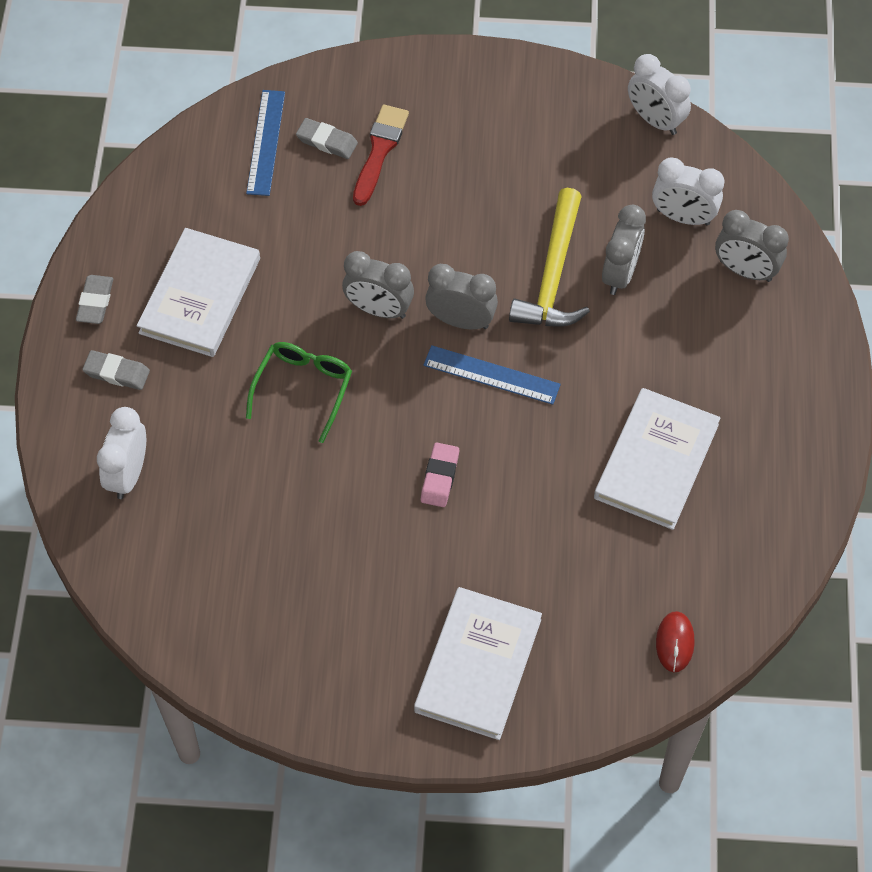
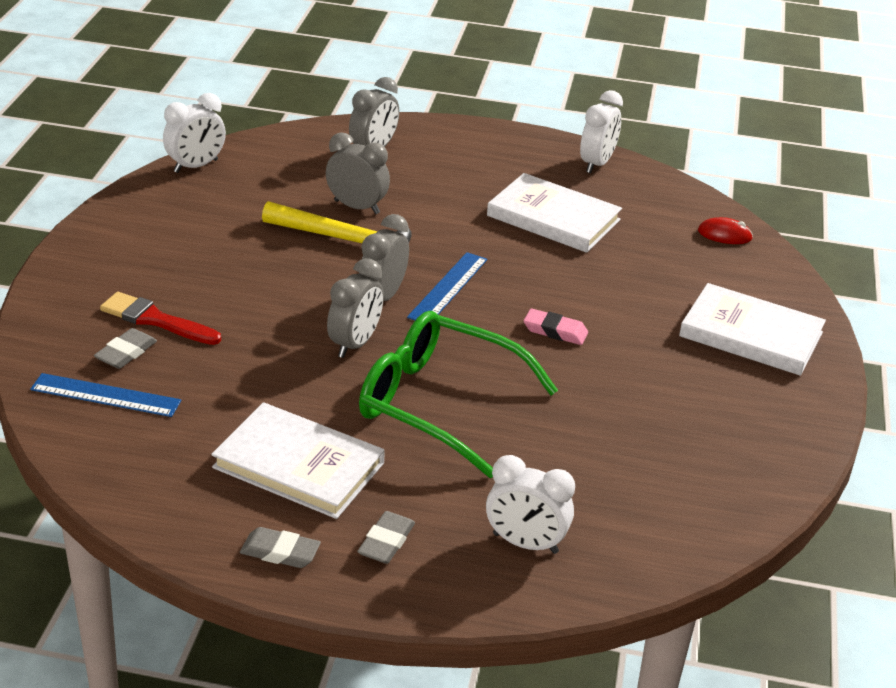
camera: 85 degrees left, 25 degrees down
(303, 388) = (438, 403): green glasses -> green glasses, size x1.72
(683, 217) = (307, 169): white clock -> white clock (597, 164)

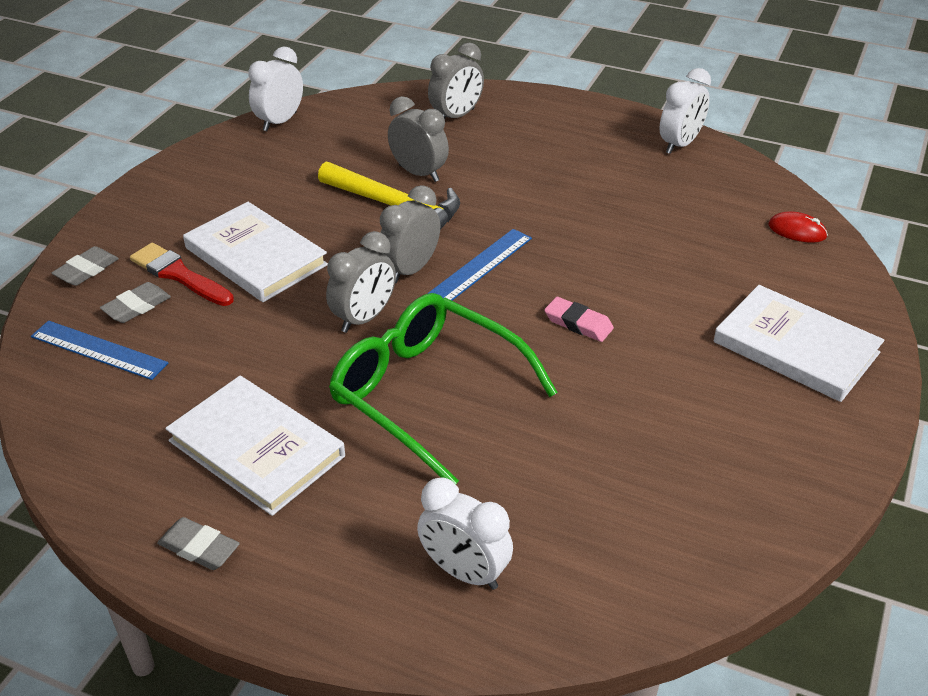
camera: 15 degrees right, 5 degrees up
(196, 166) = (279, 122): white clock -> white clock turned 150 degrees clockwise
(386, 542) = (314, 550): grey eraser -> grey eraser (86, 270)
(553, 218) = (616, 199): white book -> white book (256, 256)

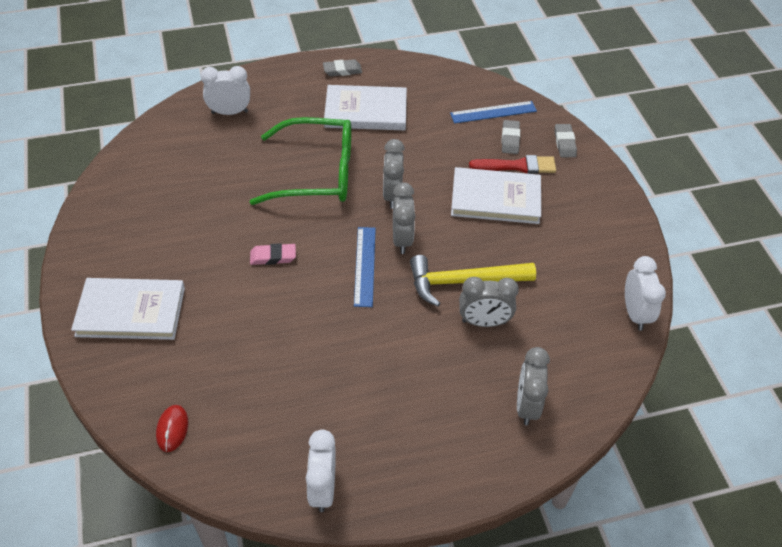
camera: 140 degrees right, 10 degrees up
(797, 231) = (172, 429): red mouse -> red mouse turned 75 degrees counterclockwise

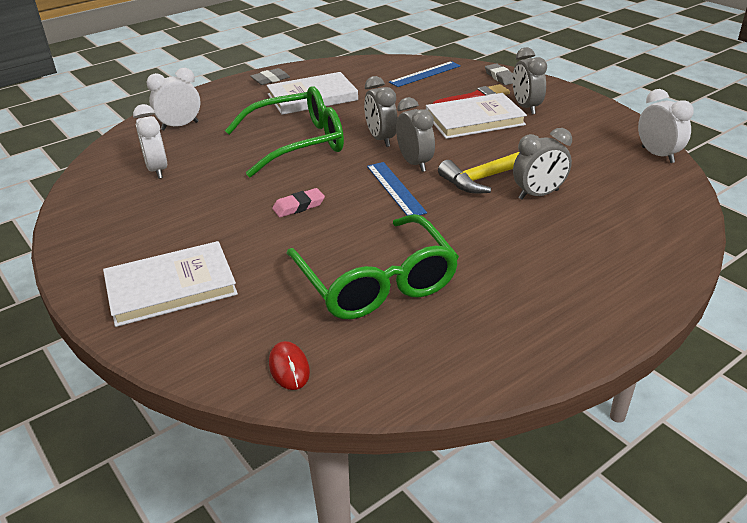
camera: 20 degrees left, 15 degrees down
(283, 370) = (376, 282): none -> green glasses
(322, 488) = (496, 361): white clock -> white clock (157, 170)
(510, 139) = (454, 85): grey eraser -> none
(526, 405) = (630, 237): grey clock -> grey clock (526, 107)

